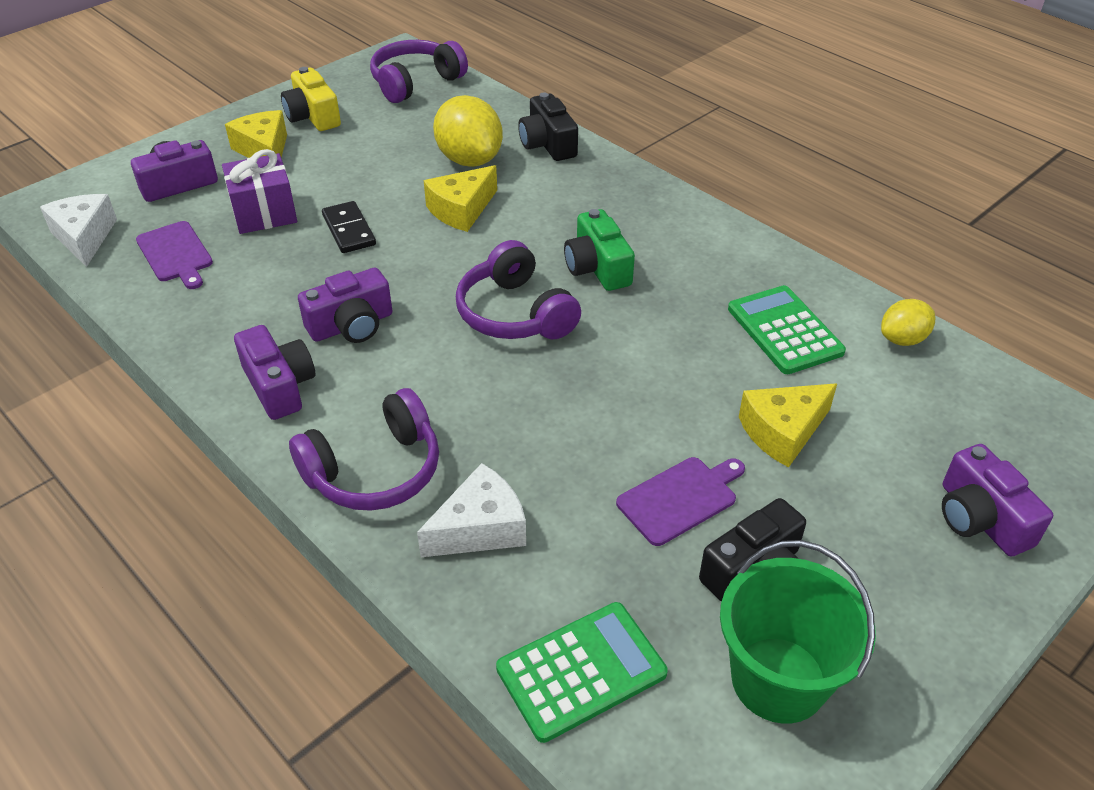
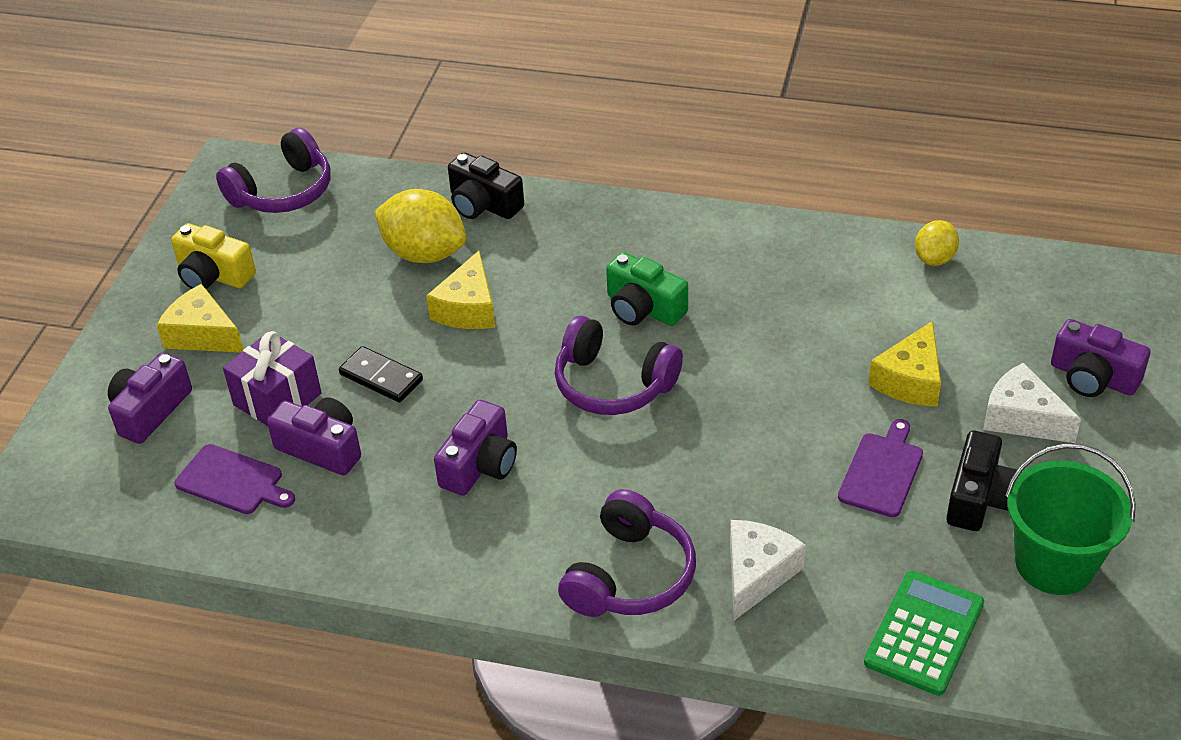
camera: 30 degrees left, 0 degrees up
(84, 237) = (114, 510): white cheese -> white cheese (1022, 418)
(279, 386) = (473, 550): purple camera -> purple camera (322, 448)
(415, 82) = (283, 192): purple headphones -> purple headphones turned 150 degrees counterclockwise
(784, 330) = (842, 293): green calculator -> none

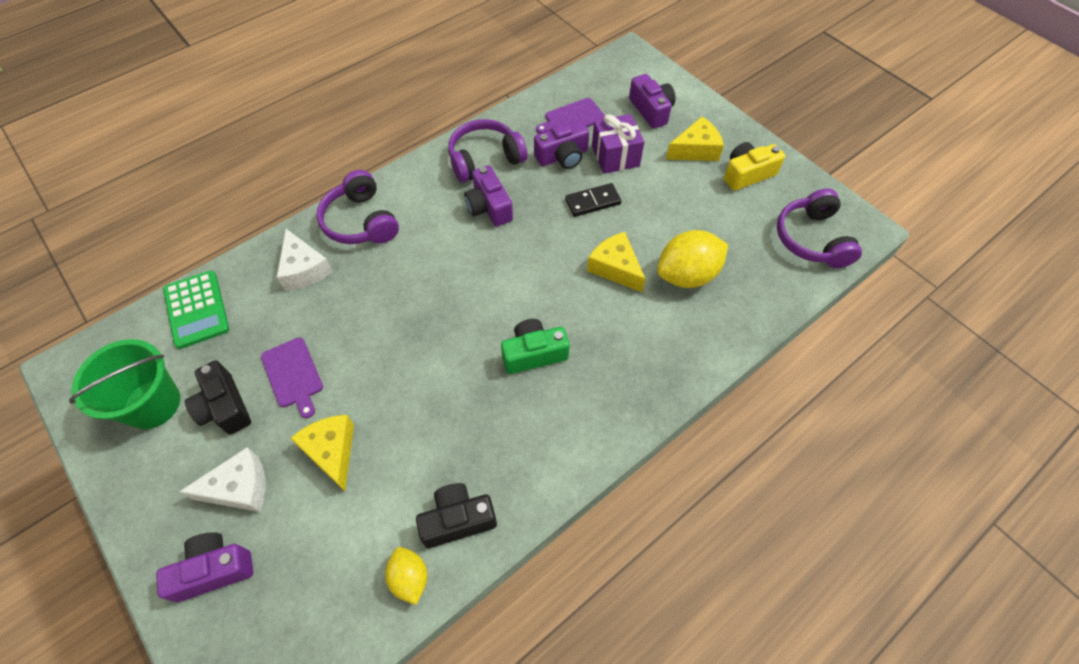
camera: 125 degrees right, 15 degrees up
(483, 204) = (714, 333): black camera -> black camera (457, 520)
(613, 384) = (487, 296): purple headphones -> purple headphones (485, 159)

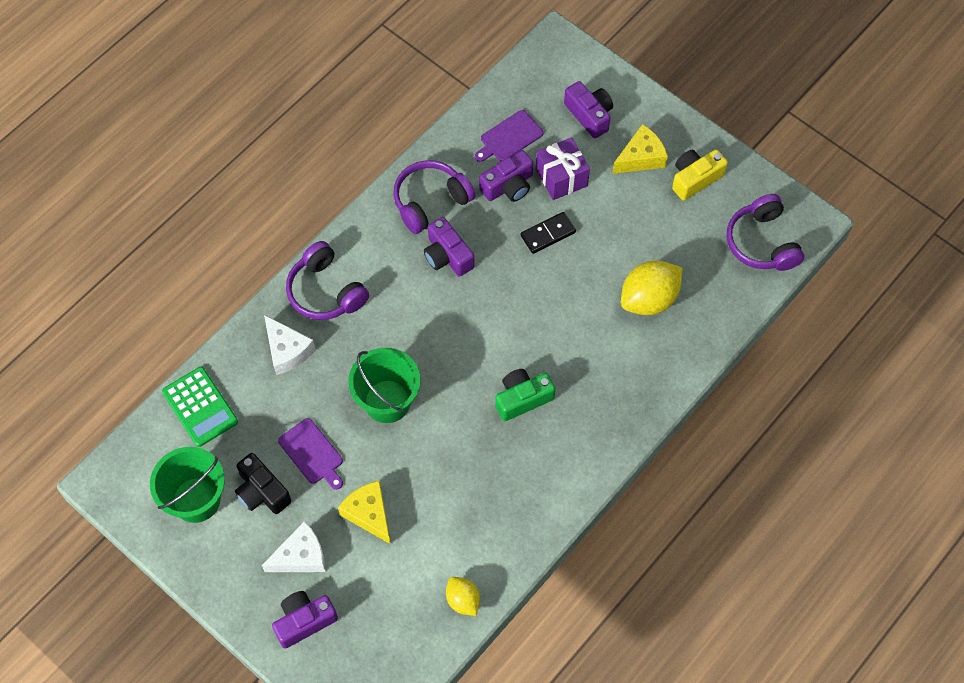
camera: 10 degrees left, 5 degrees up
(389, 334) = (387, 401): none -> green bucket
(457, 520) = (490, 550): black camera -> none
(615, 268) = (581, 302): yellow cheese -> none

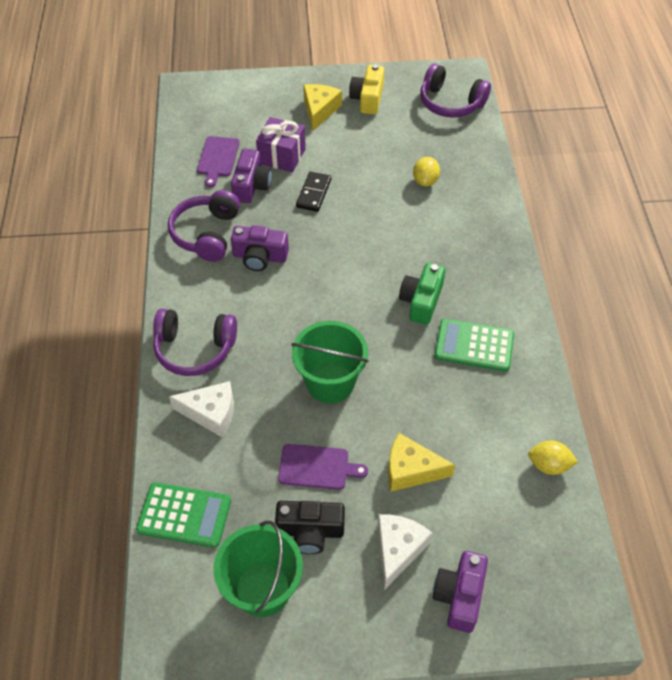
camera: 45 degrees left, 10 degrees down
(518, 468) = (474, 345): none -> green calculator
(589, 115) = (257, 111): purple camera -> none
(649, 299) = (425, 181): yellow lemon -> yellow lemon, size x0.57

